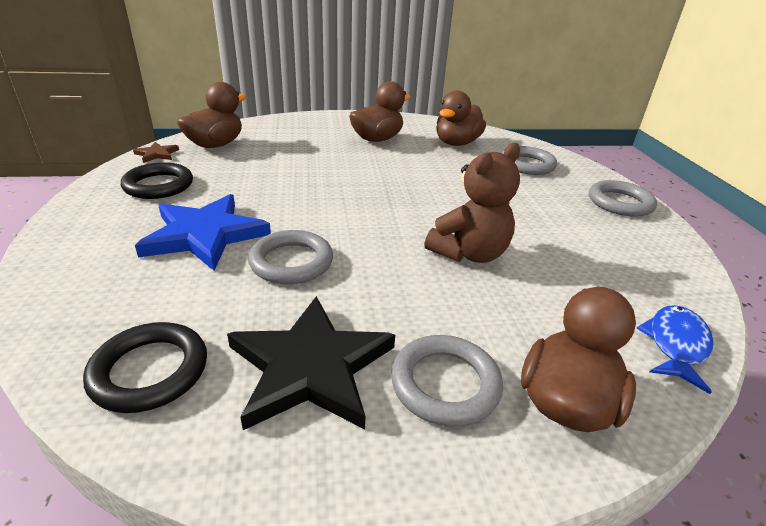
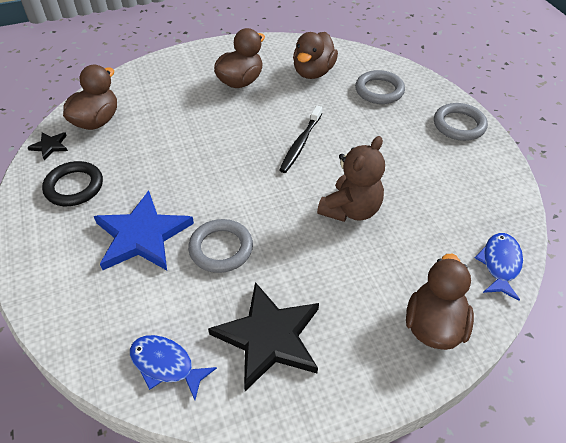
camera: 10 degrees left, 15 degrees up
(150, 371) = (166, 365): black ring -> blue fish
(157, 154) = (50, 146): brown star -> black star
(425, 190) = (300, 144): none -> black toothbrush
(445, 384) = (358, 330): grey ring -> none

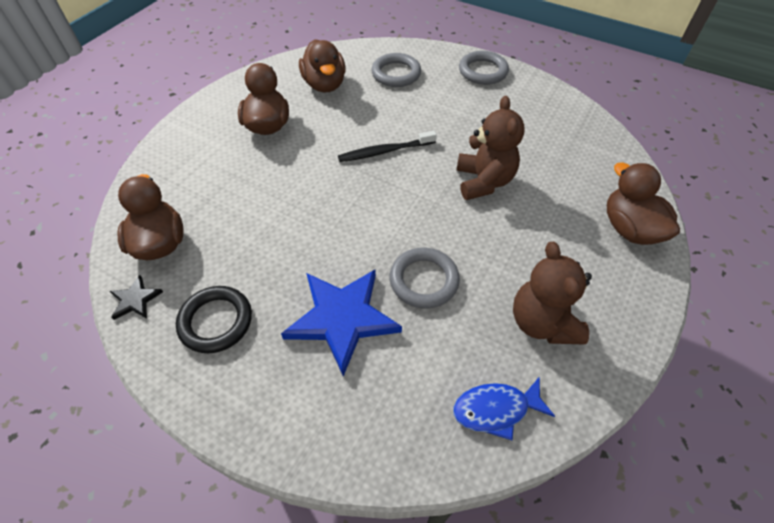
camera: 40 degrees left, 5 degrees up
(269, 337) = (542, 322): black star -> brown teddy bear
(300, 144) = (385, 151): black toothbrush -> black toothbrush turned 90 degrees clockwise
(500, 264) = (617, 158): blue fish -> none

